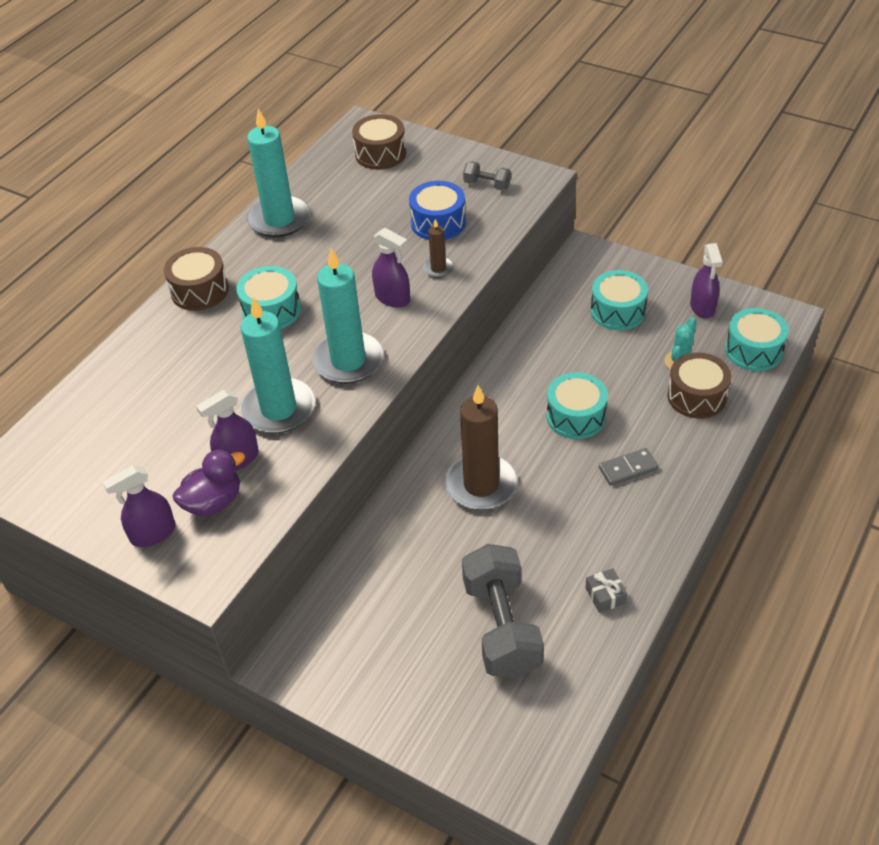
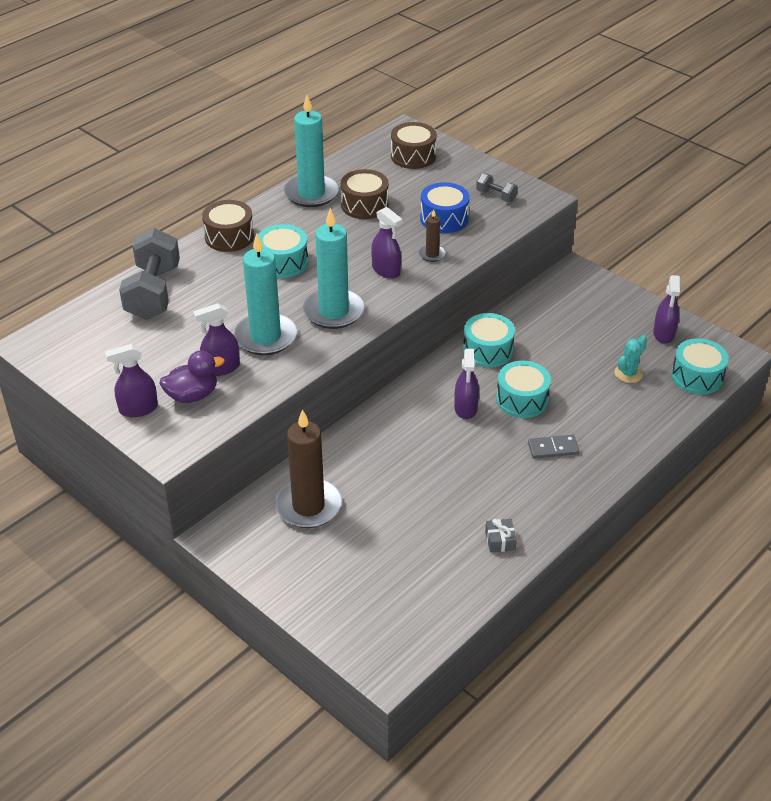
camera: 10 degrees right, 5 degrees down
(481, 485) = (423, 437): brown candle -> brown candle (308, 506)
(502, 627) = (405, 546): grey dumbbell -> grey dumbbell (153, 292)
(517, 440) = (465, 408): none -> purple spray bottle
(617, 311) = (587, 324): turquoise drum -> turquoise drum (487, 350)
(696, 396) = (633, 403): brown drum -> brown drum (364, 205)

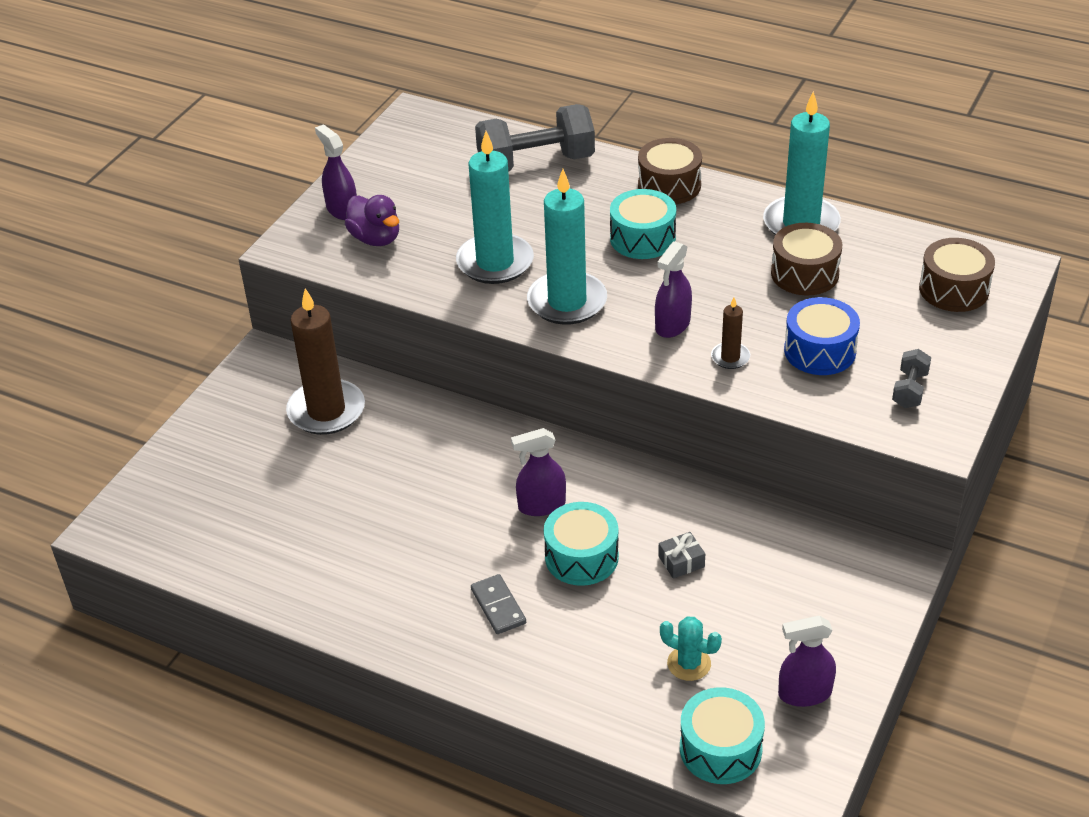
camera: 75 degrees right, 0 degrees up
(221, 368) = (428, 245): purple spray bottle -> none
(487, 350) = (666, 503): turquoise drum -> none
(500, 540) = (317, 585): grey gift -> grey gift (681, 561)

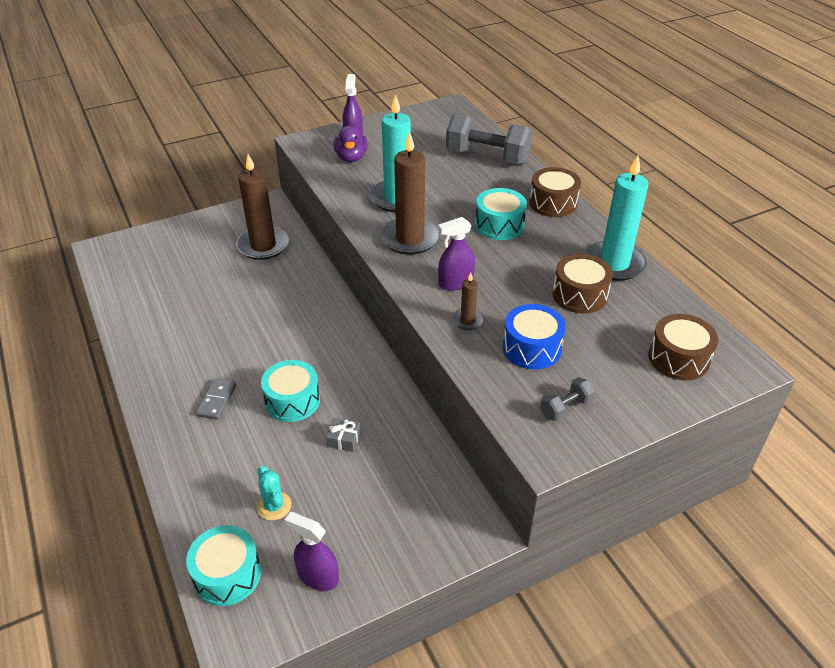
camera: 35 degrees right, 0 degrees up
(541, 505) = (307, 357): purple spray bottle -> none
(567, 302) = (410, 239): turquoise candle -> brown candle

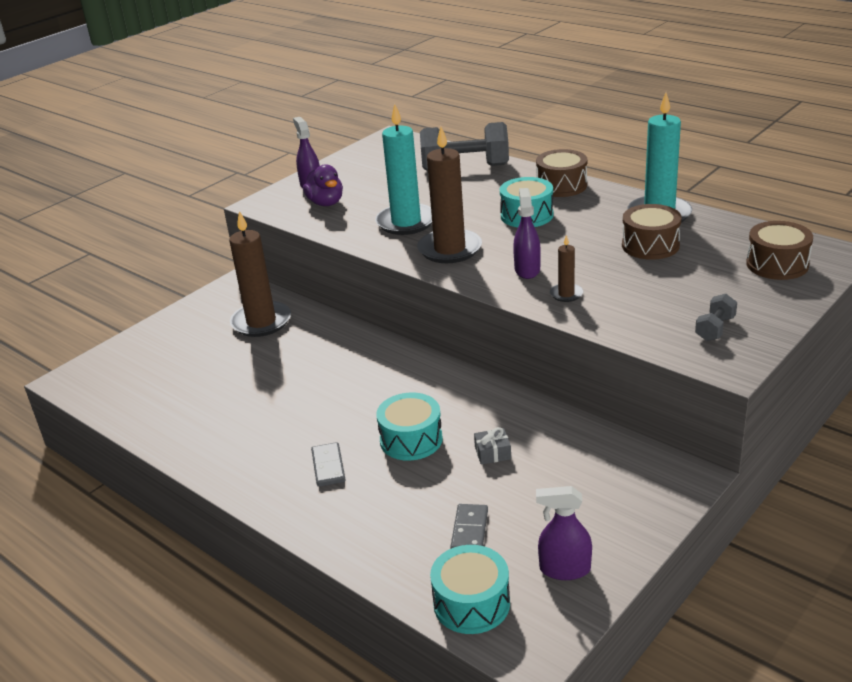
camera: 20 degrees left, 10 degrees down
(274, 506) = (469, 531): turquoise cactus -> grey domino
(455, 283) = (527, 270): purple spray bottle -> purple spray bottle turned 135 degrees clockwise
(531, 348) = (644, 296): blue drum -> none

